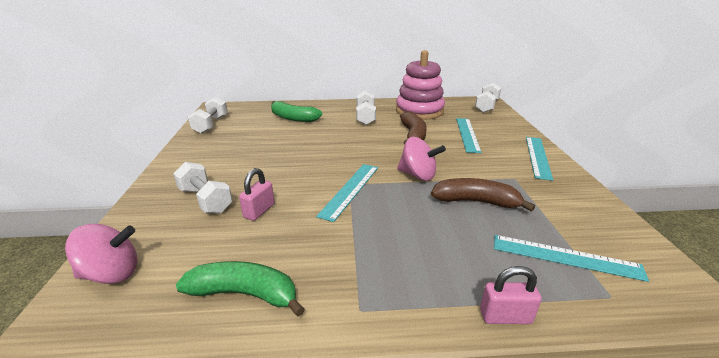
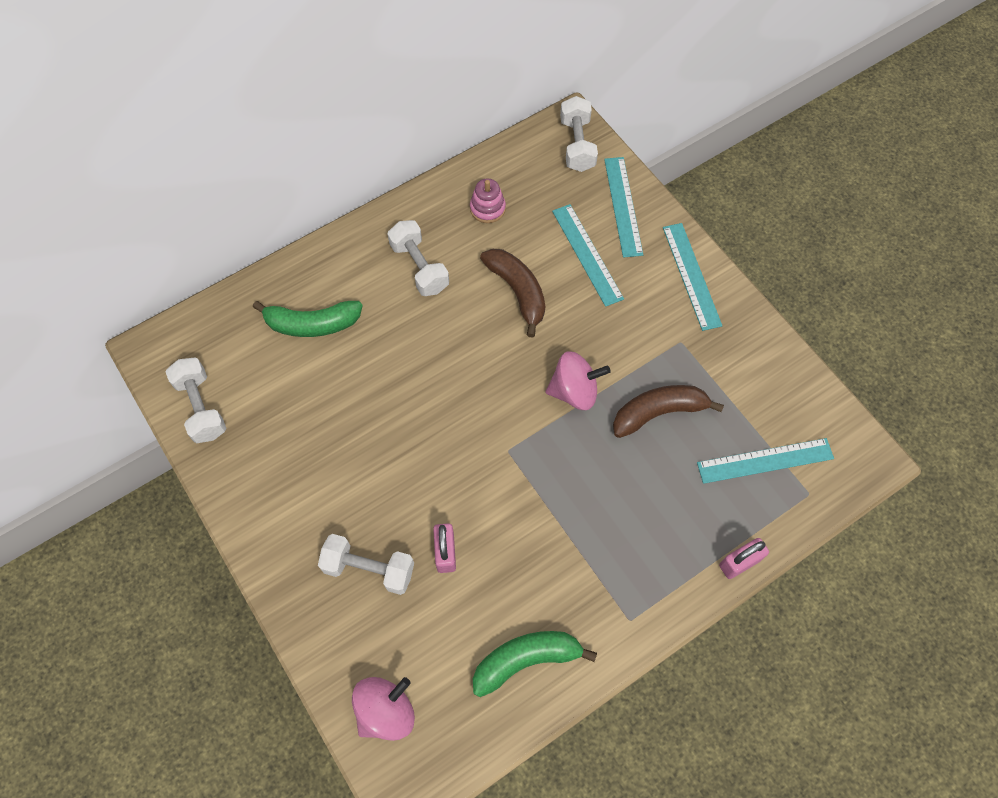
camera: 30 degrees left, 35 degrees up
(350, 190) = (516, 462): turquoise ruler -> turquoise ruler (623, 206)
(419, 111) = (487, 208): pink stacking toy -> pink stacking toy, size x0.44

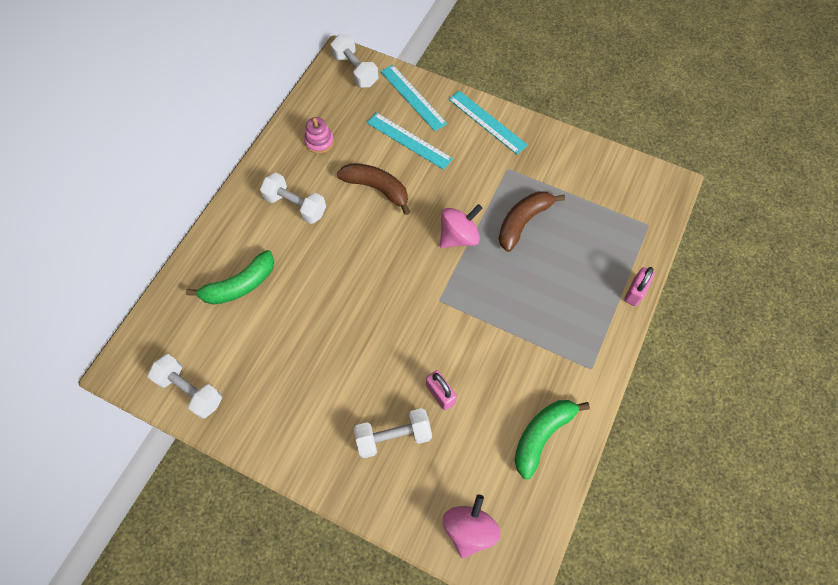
camera: 30 degrees left, 0 degrees up
(765, 461) = (609, 218): turquoise ruler -> none

